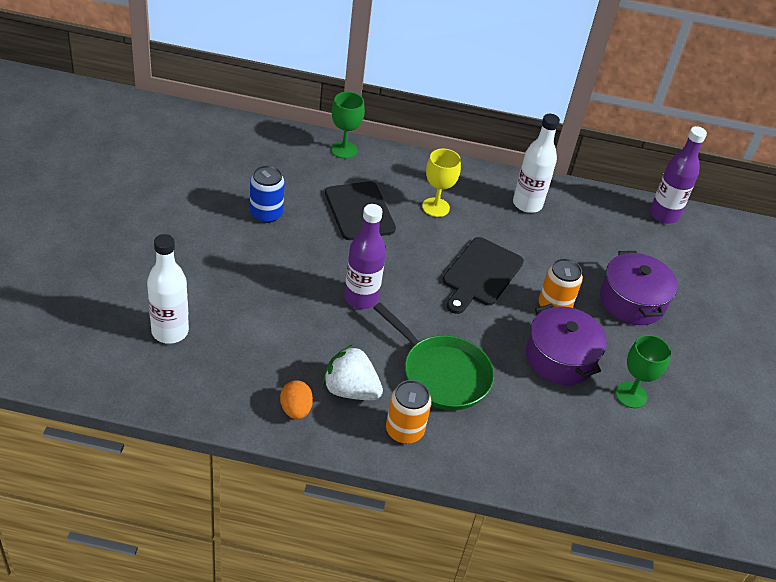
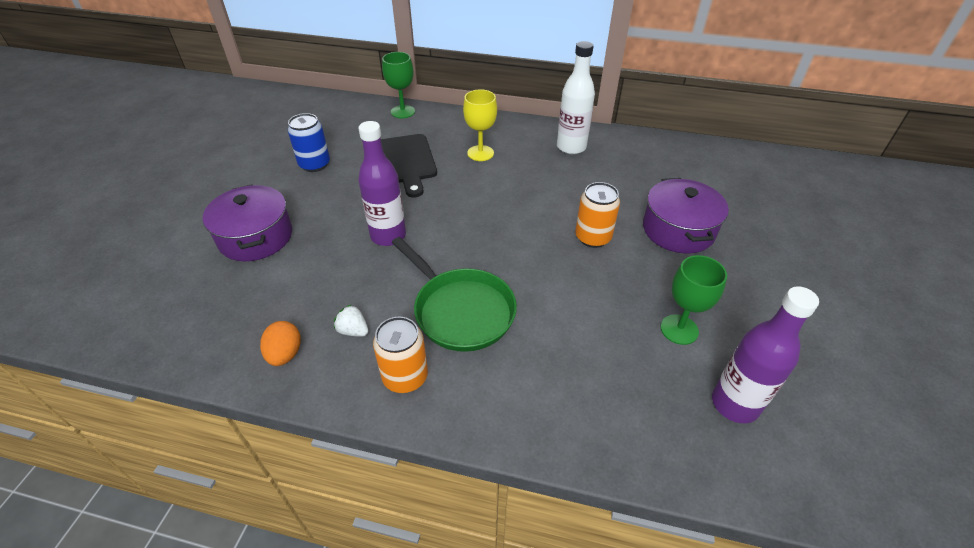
camera: 10 degrees right, 0 degrees up
(170, 331) = (179, 274): white bottle -> none
(350, 390) = (353, 331): white strawberry -> white strawberry, size x0.52
(481, 274) = (517, 210): black cutting board -> none
(560, 358) = (597, 290): purple pot -> purple pot (256, 237)
(664, 215) = (708, 151): purple bottle -> purple bottle (734, 404)

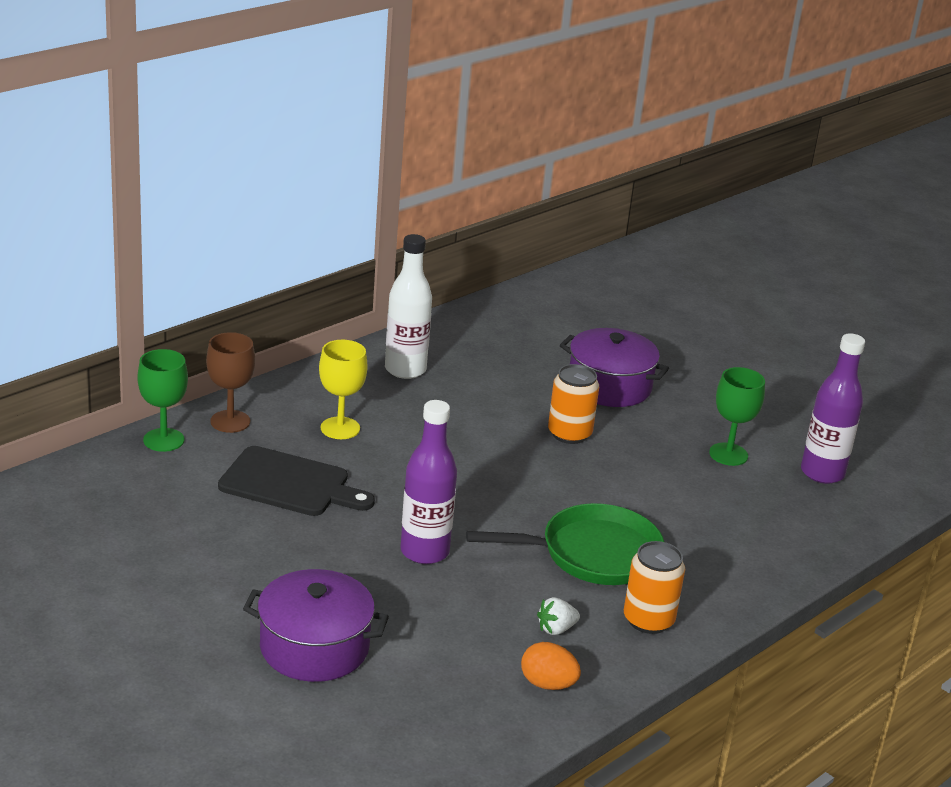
camera: 60 degrees left, 15 degrees down
(314, 164) = (203, 552): blue can -> none
(443, 120) = (230, 421): none -> brown goblet

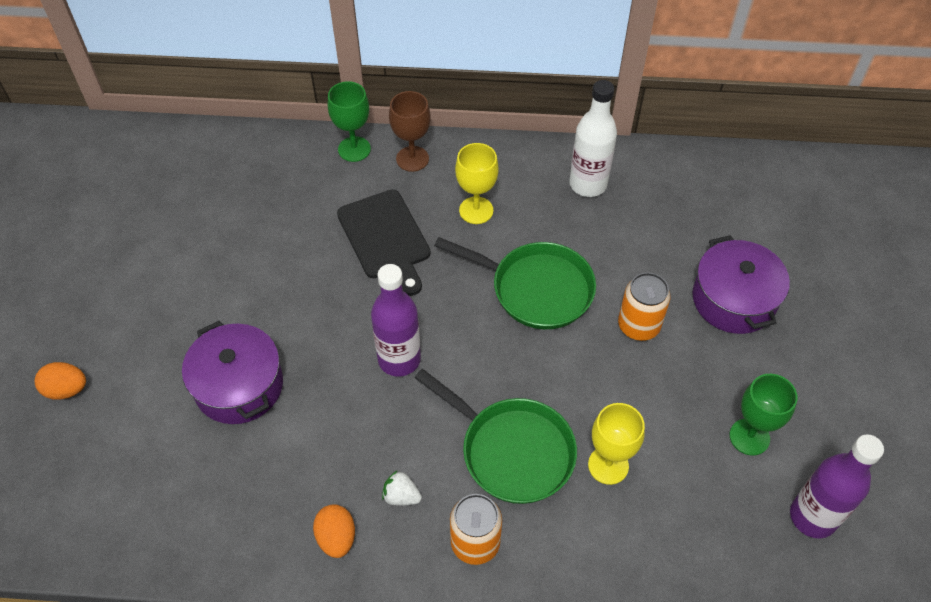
camera: 50 degrees right, 25 degrees up
(147, 750) = (66, 389): none -> orange egg
(463, 452) = (535, 289): none -> green pan
(667, 522) = (608, 465): none -> yellow goblet

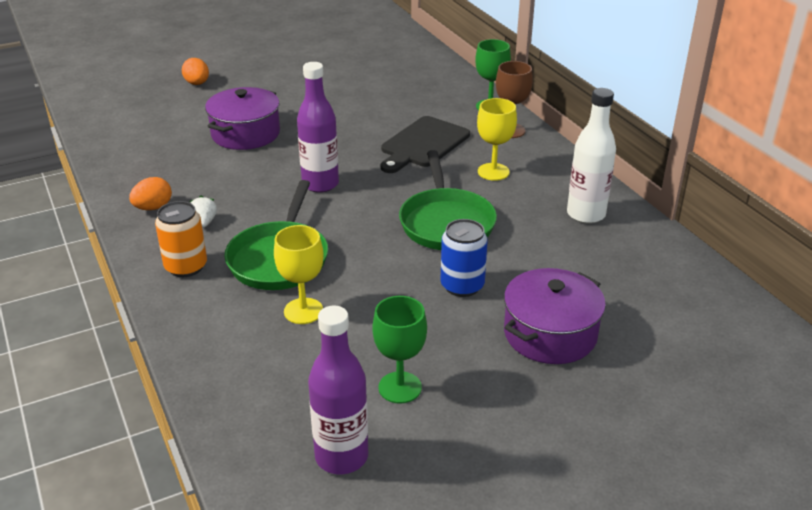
camera: 60 degrees right, 20 degrees down
(638, 326) = (462, 286): orange can -> blue can

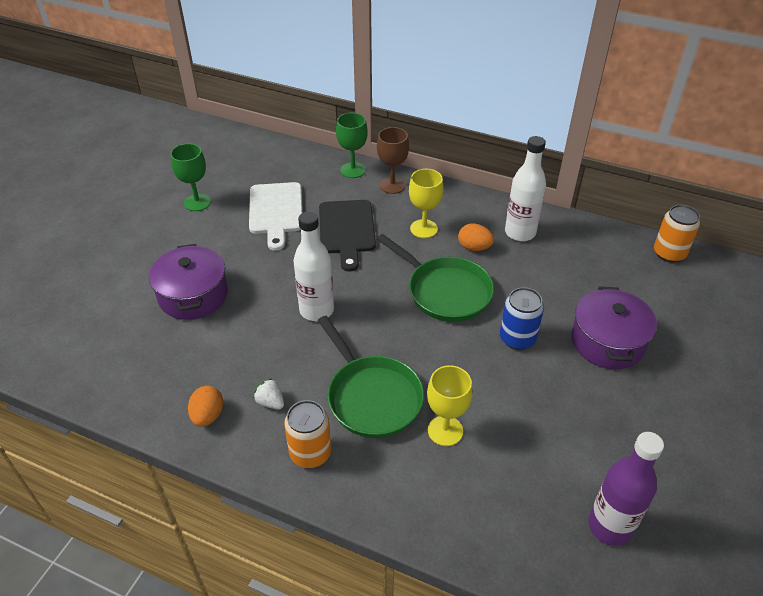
camera: 40 degrees left, 10 degrees up
(197, 83) = (78, 266): orange egg -> orange egg (474, 247)
(320, 184) = (316, 310): purple bottle -> white bottle
(383, 108) = (276, 211): none -> white cutting board
(400, 387) = (577, 446): green goblet -> green goblet (197, 202)
(735, 304) = (669, 253): none -> orange can

